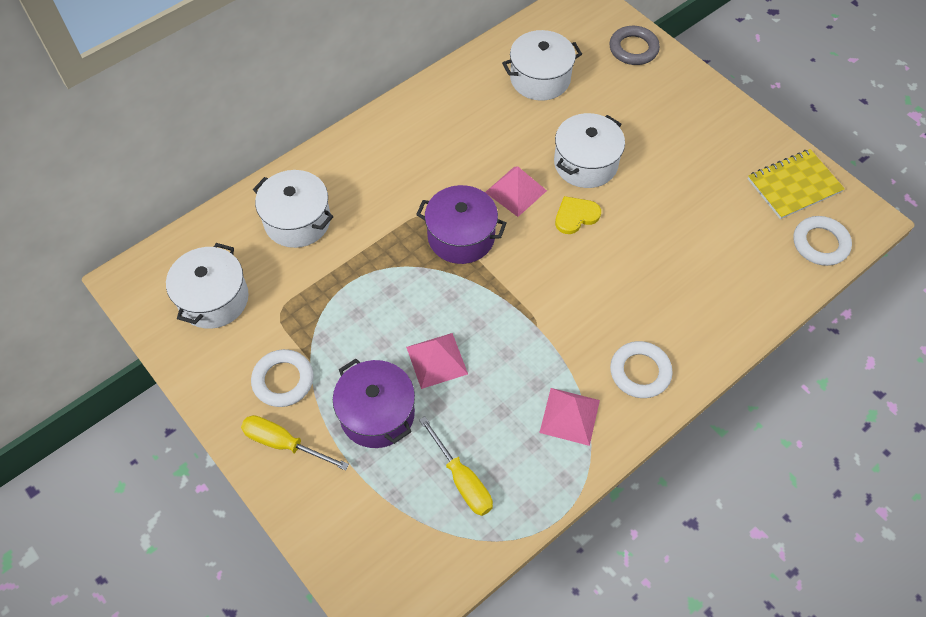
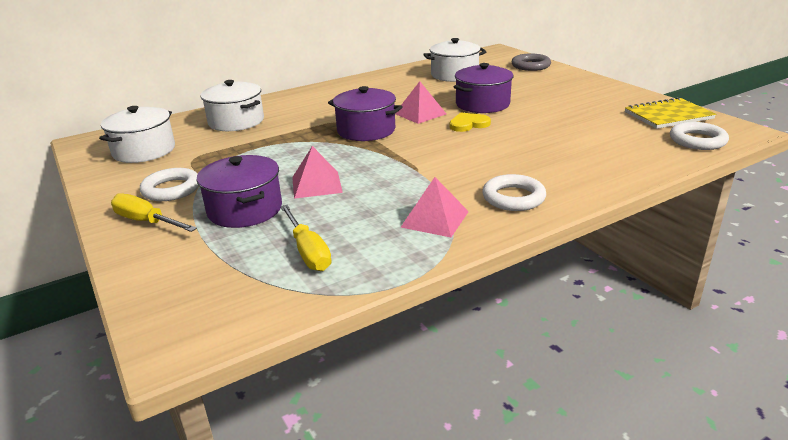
camera: 10 degrees right, 30 degrees down
(585, 163) = (482, 104): white pot -> purple pot

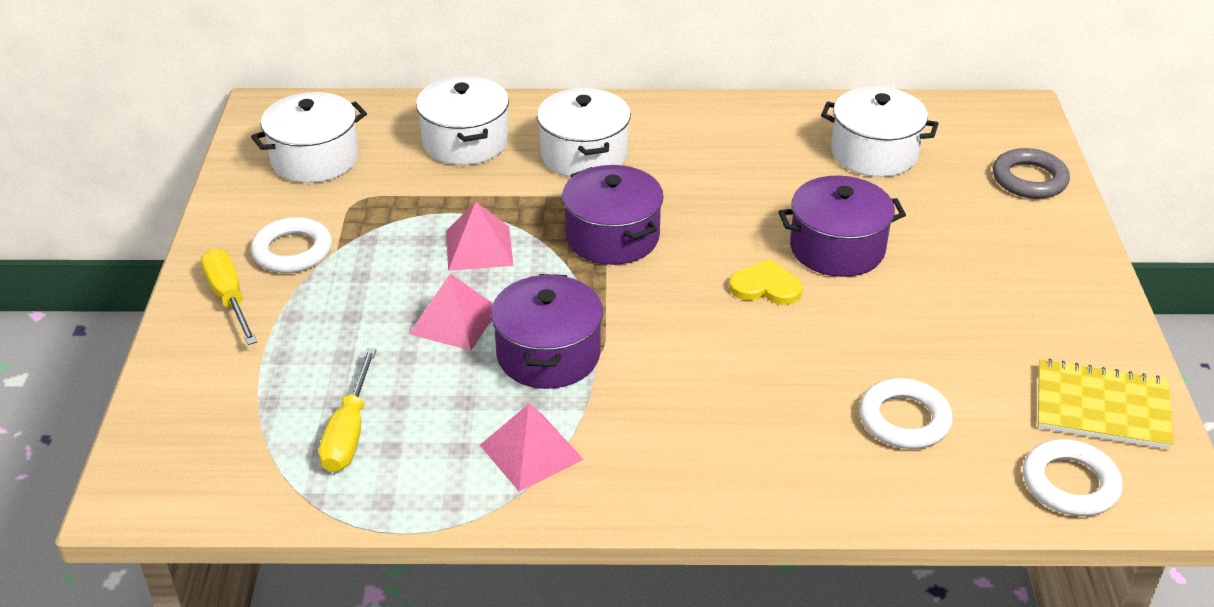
camera: 30 degrees right, 10 degrees up
(245, 210) = (340, 328): purple pot -> purple pot (548, 354)
(311, 109) = (584, 154): none -> white pot
(420, 113) = (722, 231): pink pyramid -> pink pyramid (479, 248)
(513, 198) = (663, 464): white ring -> white ring (904, 420)

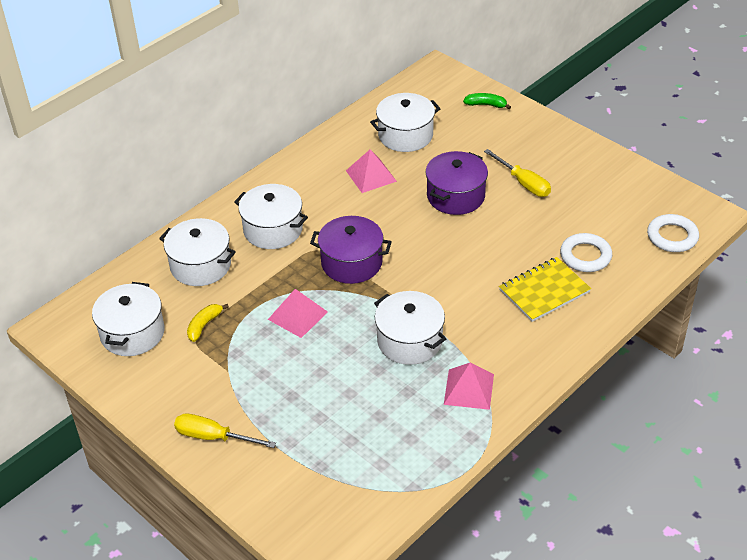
camera: 45 degrees left, 5 degrees up
(292, 251) = (206, 389): white ring -> none
(349, 432) = (379, 447): yellow screwdriver -> yellow screwdriver (523, 183)
(383, 195) = (204, 325): none -> yellow banana
(454, 320) = (343, 359): pink pyramid -> pink pyramid (371, 176)
(548, 354) = (409, 341): purple pot -> white pot
(765, 286) = (452, 237): yellow heart -> none
(1029, 179) = (486, 105): grey ring -> green banana
(1102, 407) = (643, 195): yellow notebook -> yellow notebook (544, 291)

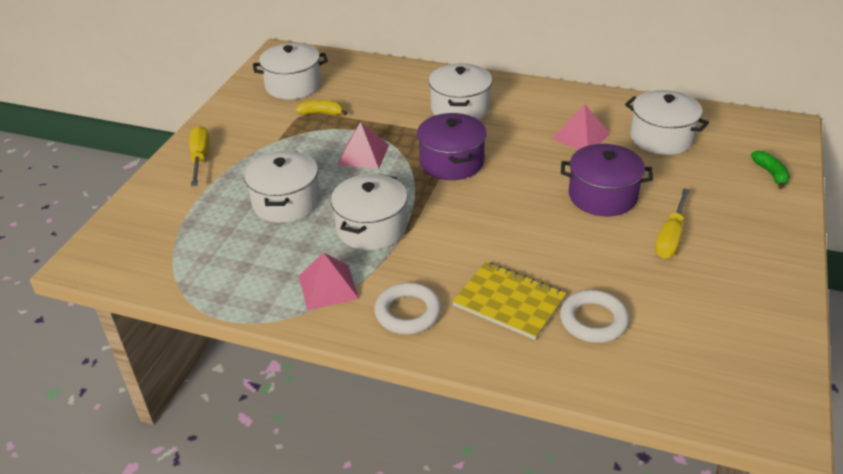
camera: 65 degrees right, 5 degrees down
(200, 265) = (389, 89): white pot -> white pot (286, 202)
(672, 237) = (698, 393): white ring -> white ring (408, 312)

